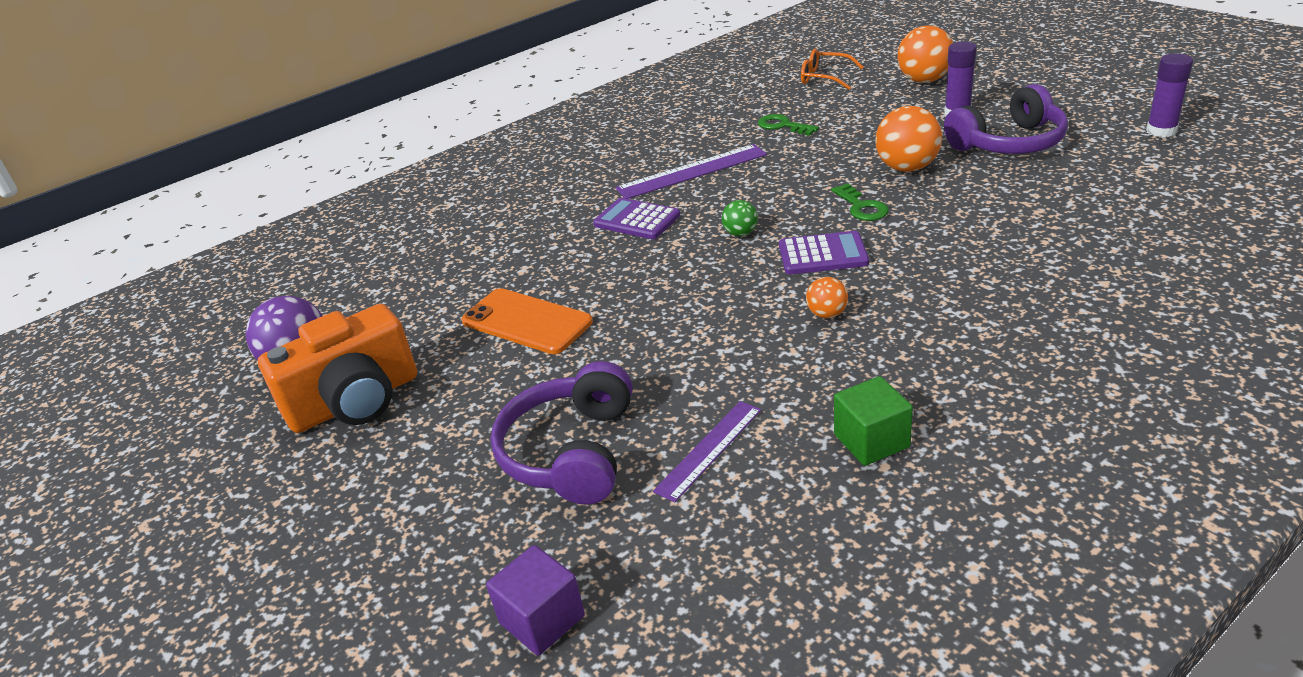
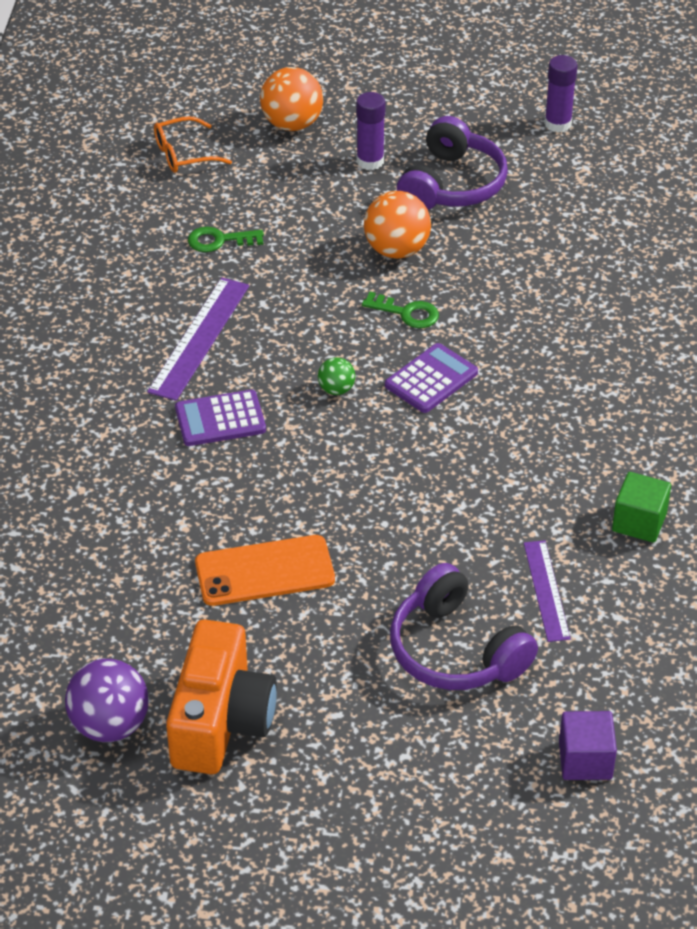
camera: 50 degrees left, 10 degrees up
(827, 314) = (498, 435): orange ball -> none

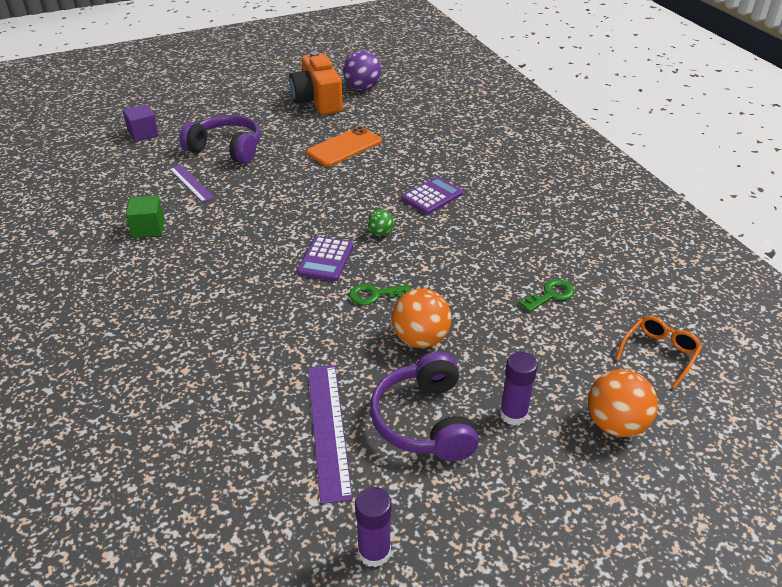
camera: 150 degrees right, 5 degrees down
(199, 338) = (491, 231): purple ruler -> purple ruler (328, 429)

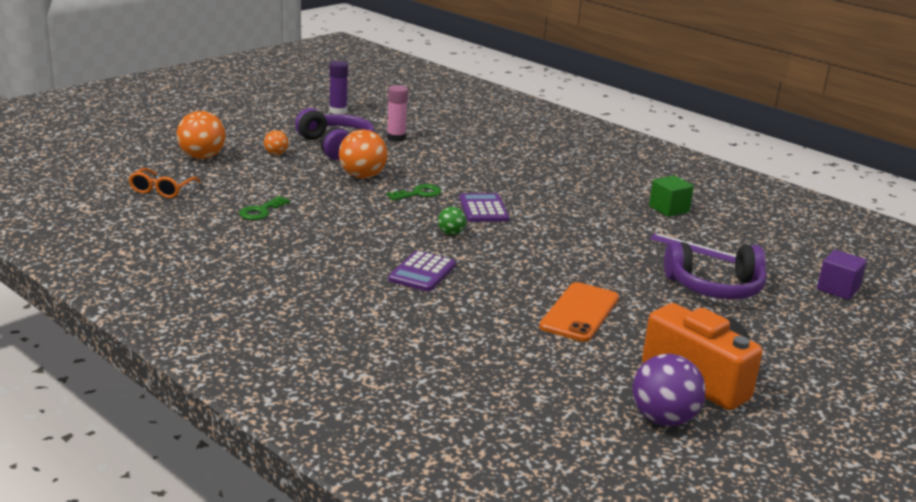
camera: 155 degrees right, 15 degrees down
(328, 429) = (396, 138): purple ruler -> pink glue stick
(513, 414) = (276, 154): purple glue stick -> orange ball

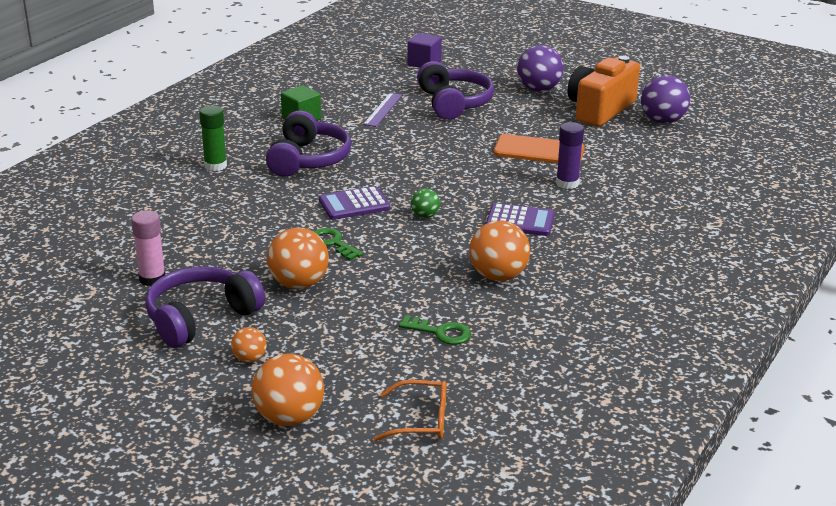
camera: 100 degrees left, 5 degrees up
(328, 245) = (498, 276): none -> orange ball
(338, 111) = (48, 340): purple glue stick -> purple glue stick (567, 183)
(571, 169) = (215, 166): none -> green glue stick
(577, 202) = (308, 159): none -> purple headphones
(765, 348) = (538, 89): none -> purple ball

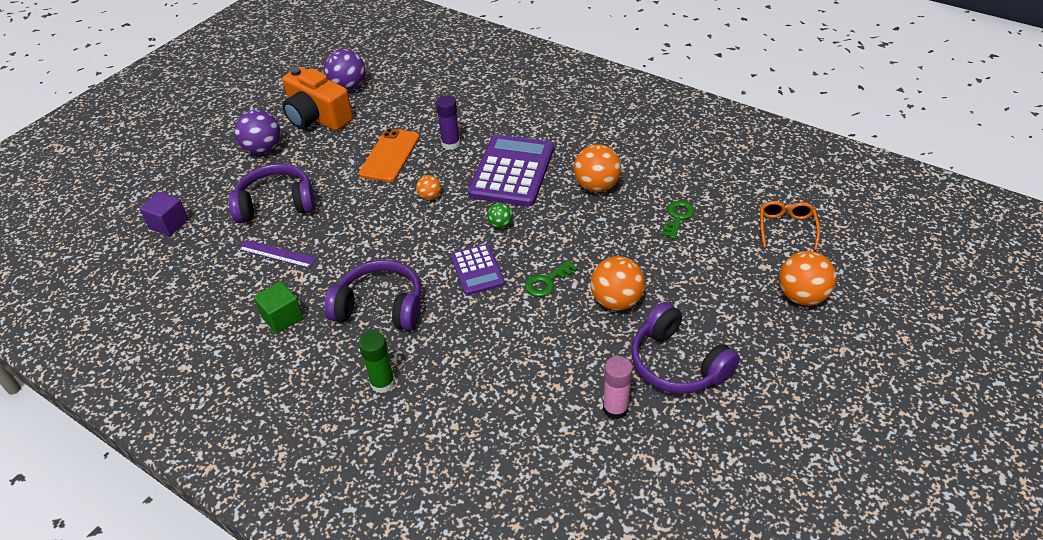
camera: 85 degrees left, 15 degrees up
(249, 359) = (732, 325): orange ball -> orange ball (430, 196)
(520, 221) = (512, 171): purple calculator -> purple calculator, size x1.80

